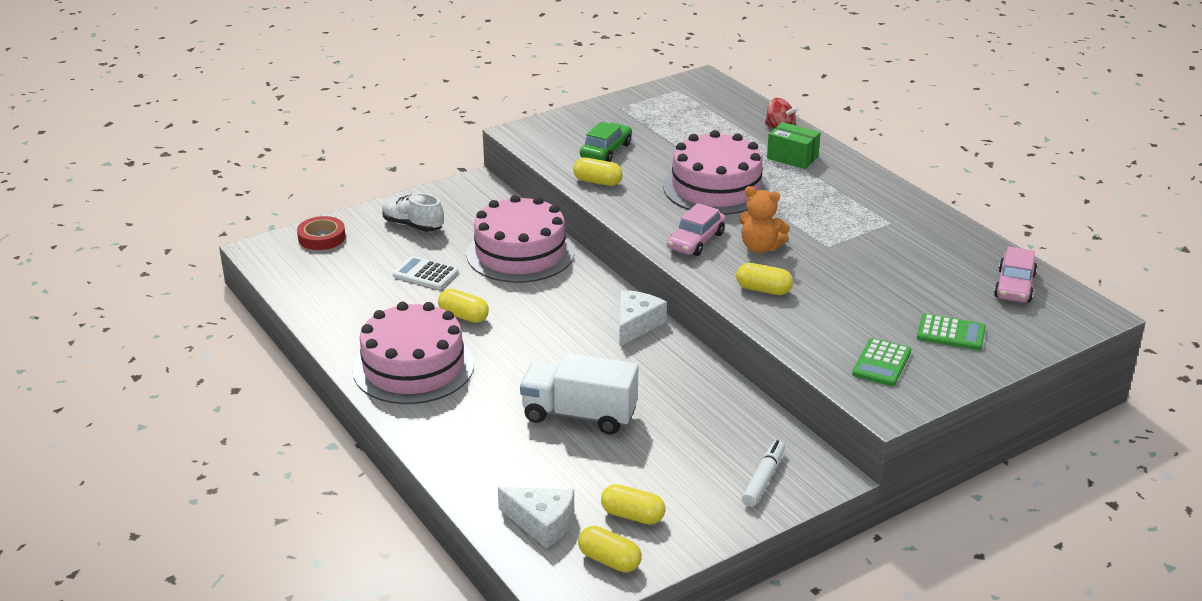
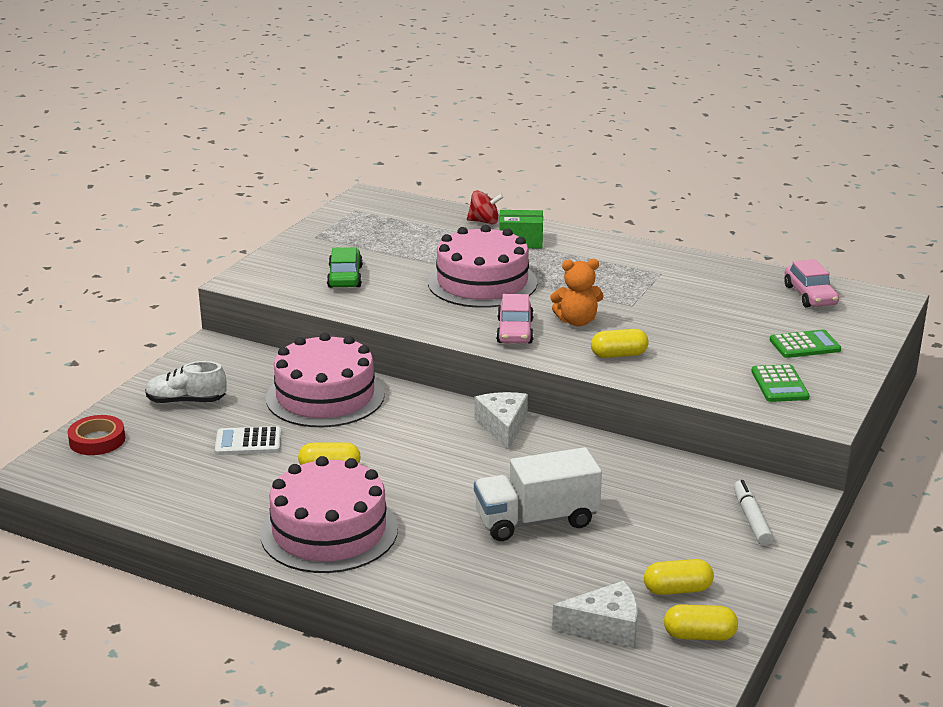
camera: 30 degrees left, 5 degrees down
(597, 182) = (367, 305): yellow capsule -> none

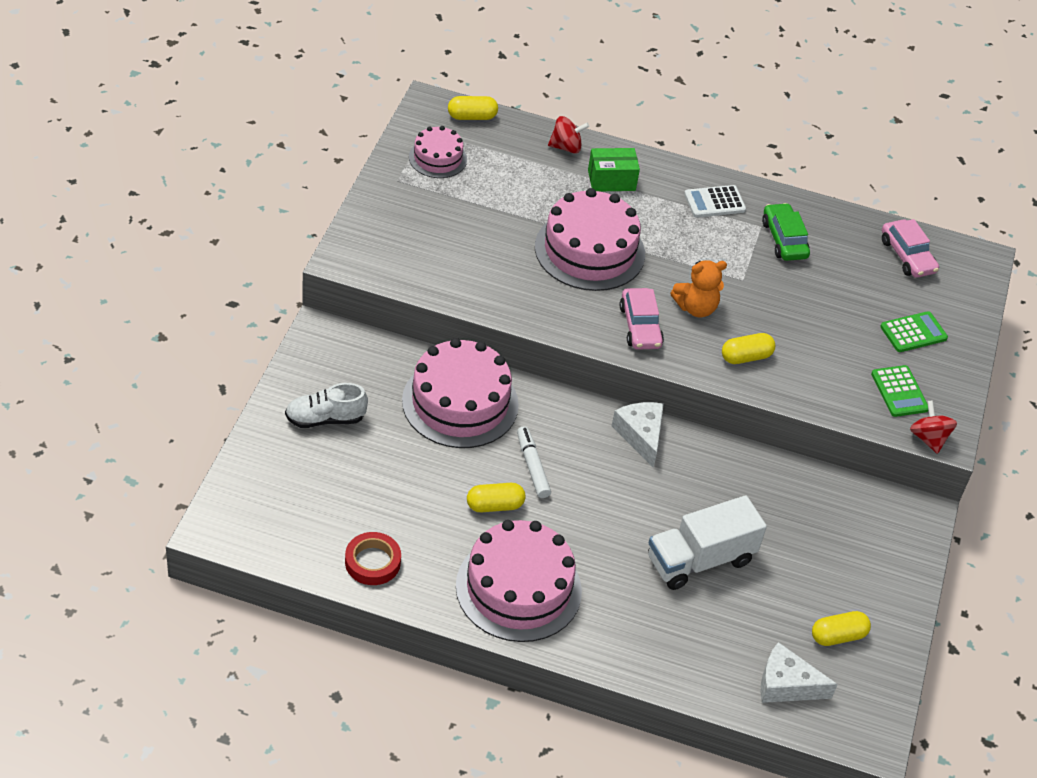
camera: 15 degrees left, 20 degrees up
(97, 440) = (257, 481): red tape -> red tape (372, 562)
(248, 442) = (406, 474): white calculator -> white calculator (714, 202)
(345, 277) = (449, 247): green car -> green car (784, 239)
(359, 225) = (437, 158): none -> pink cake
(605, 627) = (786, 685): white cheese -> white cheese turned 150 degrees counterclockwise
(699, 636) = (865, 688): yellow capsule -> yellow capsule (472, 117)
(751, 519) = (885, 543): white marker -> white marker (532, 466)
(805, 418) = (928, 438): none -> red spinning top

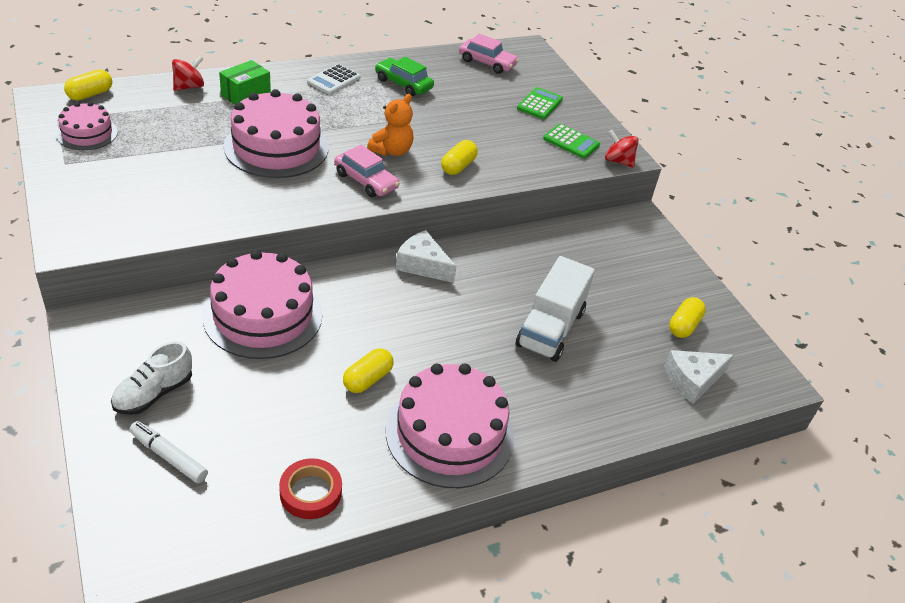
camera: 40 degrees left, 5 degrees down
(532, 466) = (367, 332): white marker -> white marker (168, 456)

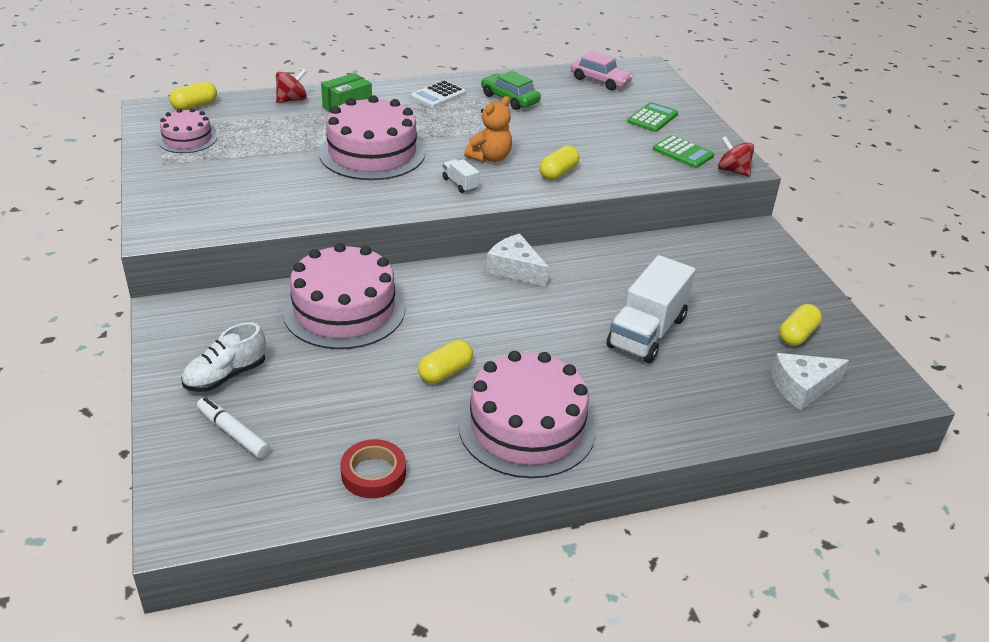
camera: 10 degrees right, 5 degrees down
(366, 181) = (460, 184): pink car -> white truck

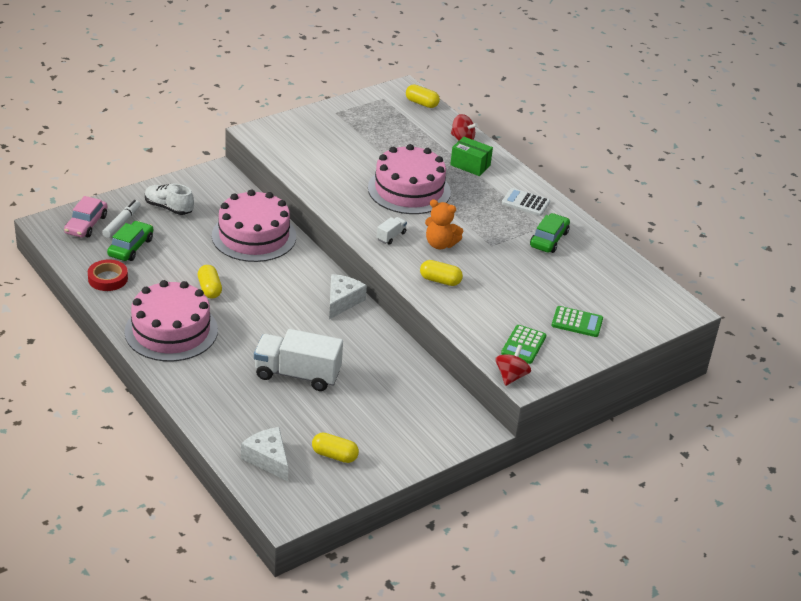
camera: 70 degrees right, 0 degrees up
(187, 139) = (374, 112): pink cake -> none
(305, 434) = (131, 247): none -> green car
(445, 372) = (209, 289): yellow capsule -> yellow capsule turned 45 degrees clockwise
(600, 81) = (628, 285): pink car -> pink car (86, 224)

